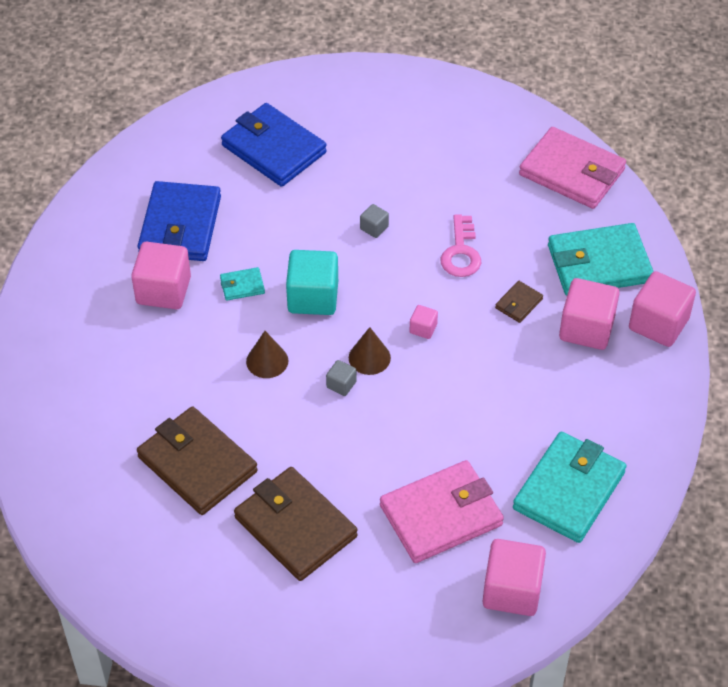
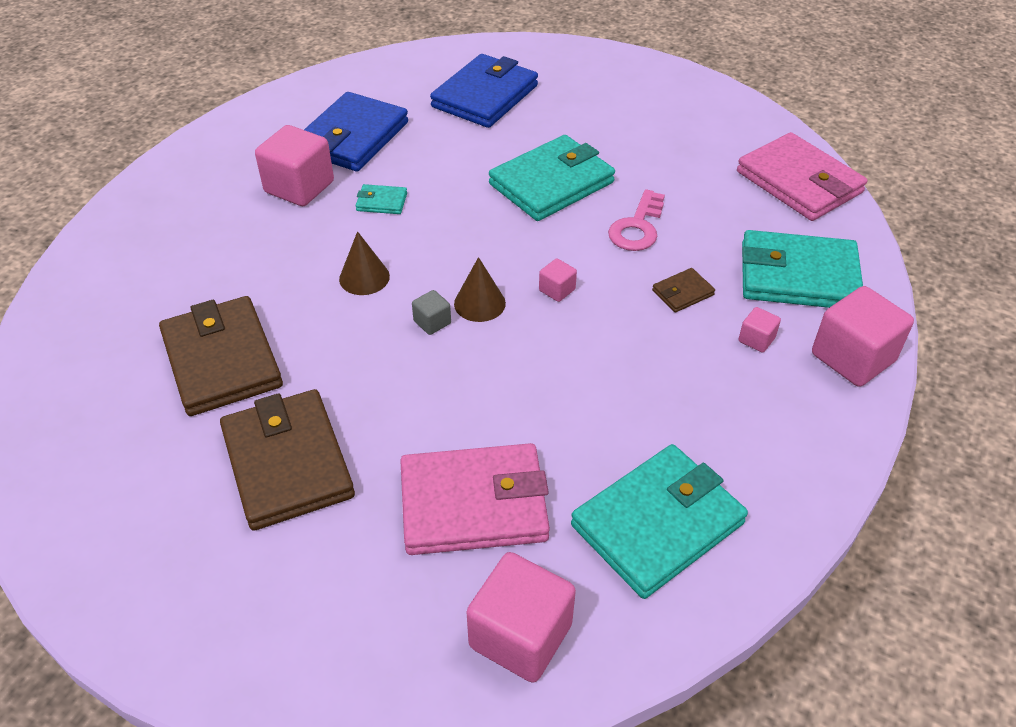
camera: 20 degrees right, 5 degrees down
(274, 149) = (485, 96): blue wallet -> blue wallet turned 60 degrees clockwise
(313, 297) = (450, 230): turquoise cube -> none
(374, 228) = (551, 183): grey cube -> turquoise wallet
(586, 329) = (756, 339): pink cube -> pink cube, size x0.47

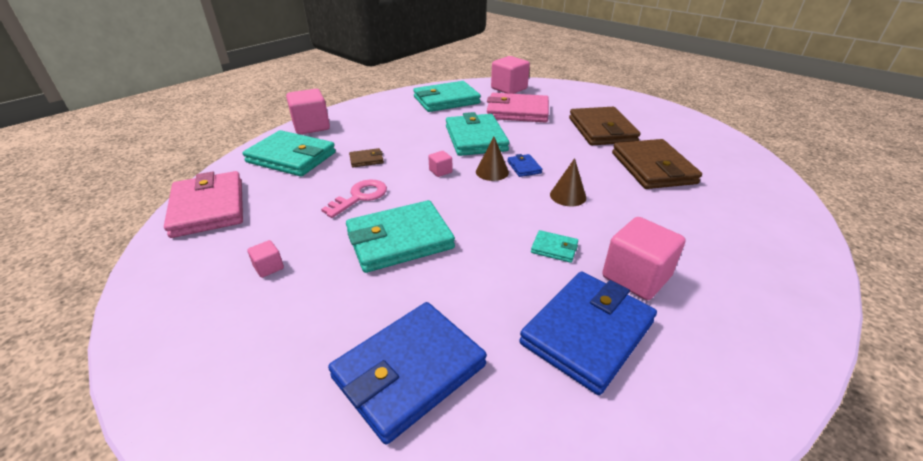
camera: 165 degrees left, 10 degrees down
(432, 322) = (524, 167): grey cube -> blue wallet
(533, 382) = (475, 138): none -> turquoise wallet
(756, 339) = (349, 138): pink cube -> pink cube (269, 267)

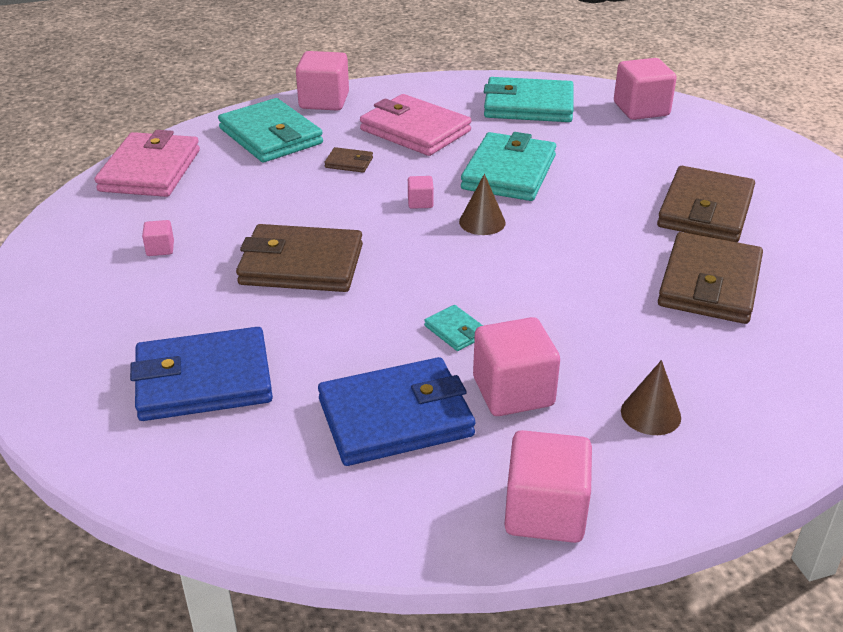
camera: 30 degrees right, 0 degrees up
(360, 197) = (303, 205): pink key -> none
(400, 240) = (301, 265): turquoise wallet -> brown wallet
(517, 112) = (611, 149): pink wallet -> pink wallet (415, 130)
(524, 167) = (529, 229): blue wallet -> none
(568, 196) = (543, 280): brown cone -> brown cone (650, 414)
(759, 360) = (545, 512): none -> pink cube

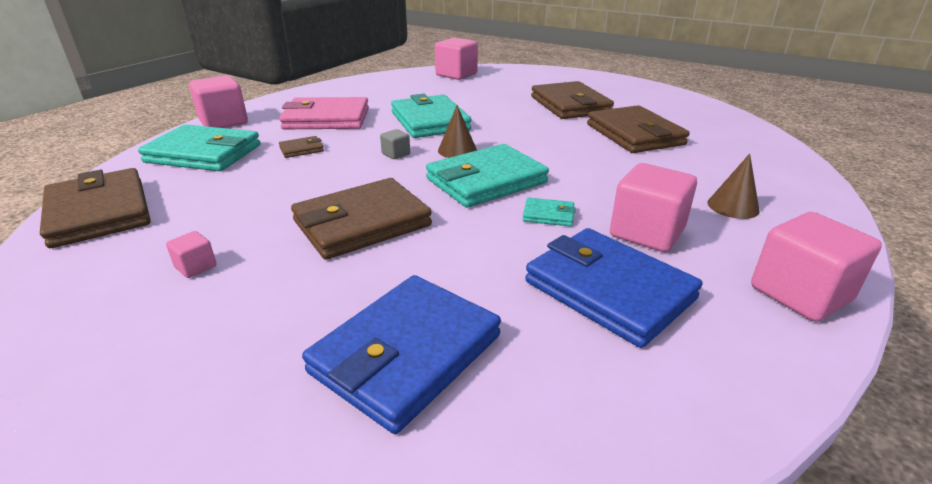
camera: 40 degrees left, 5 degrees down
(150, 170) = (99, 212): pink wallet -> brown wallet
(395, 417) = (609, 290): blue wallet -> blue wallet turned 75 degrees counterclockwise
(420, 202) = (396, 154): pink cube -> grey cube
(528, 106) = (386, 88): turquoise wallet -> turquoise wallet (486, 181)

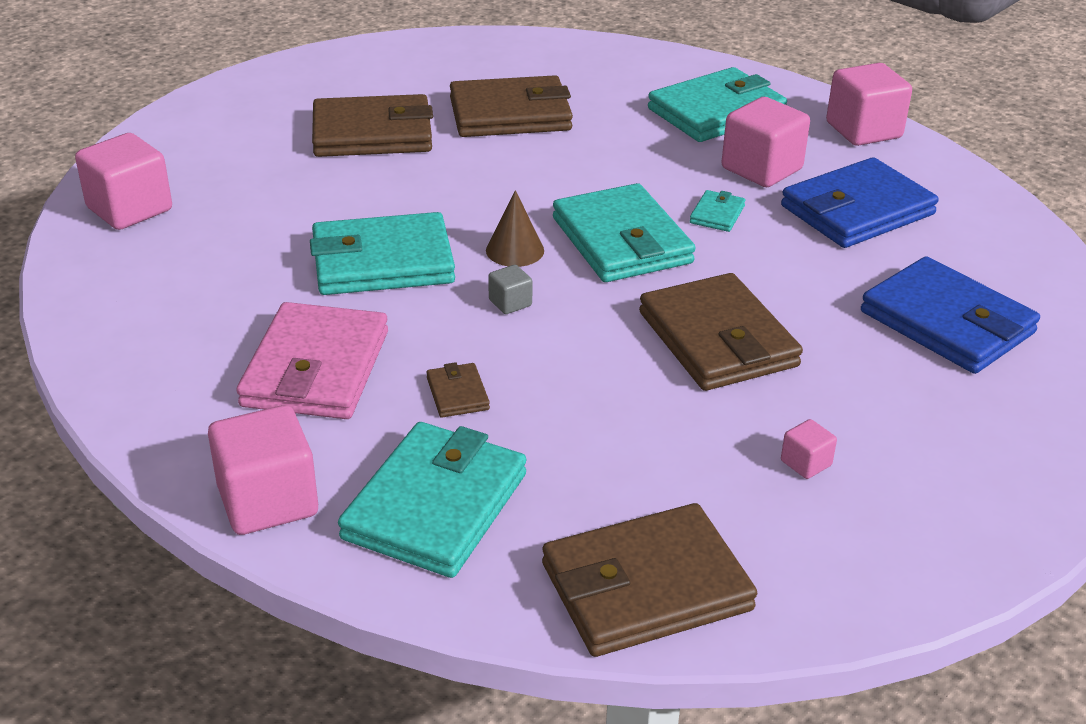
camera: 80 degrees left, 5 degrees up
(733, 206) = (716, 112): brown cone -> turquoise wallet

